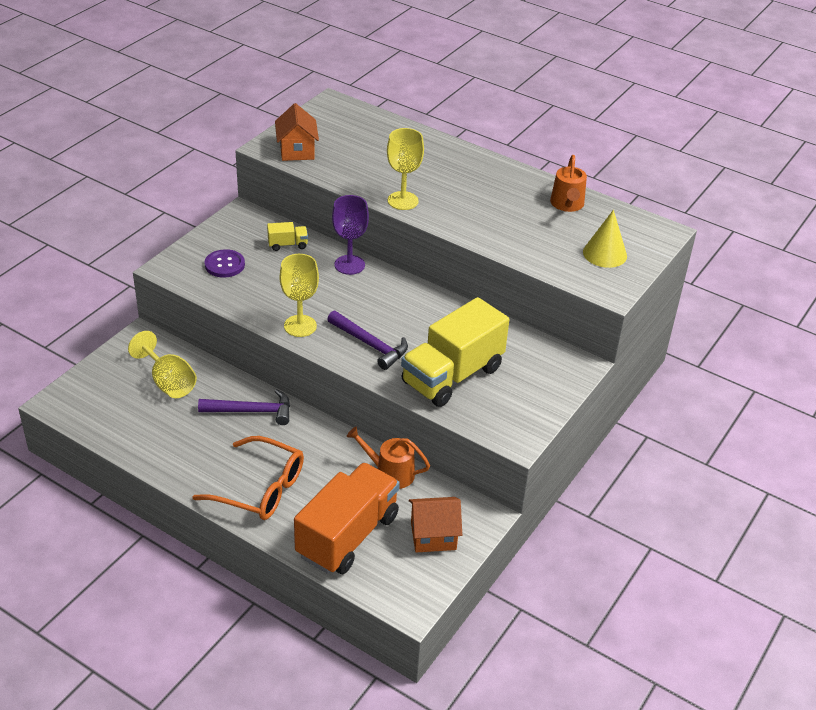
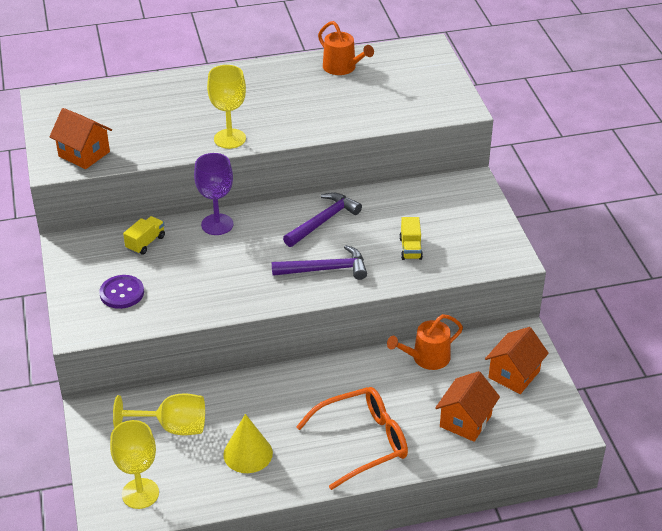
camera: 45 degrees left, 0 degrees up
(252, 411) = (269, 396): purple hammer -> purple hammer (323, 221)
(300, 326) = (255, 294): yellow goblet -> yellow goblet (140, 493)
(347, 535) = (465, 421): orange truck -> orange house
(452, 376) = (410, 248): yellow truck -> yellow truck, size x0.41
(605, 254) = (418, 86): yellow cone -> yellow cone (248, 453)

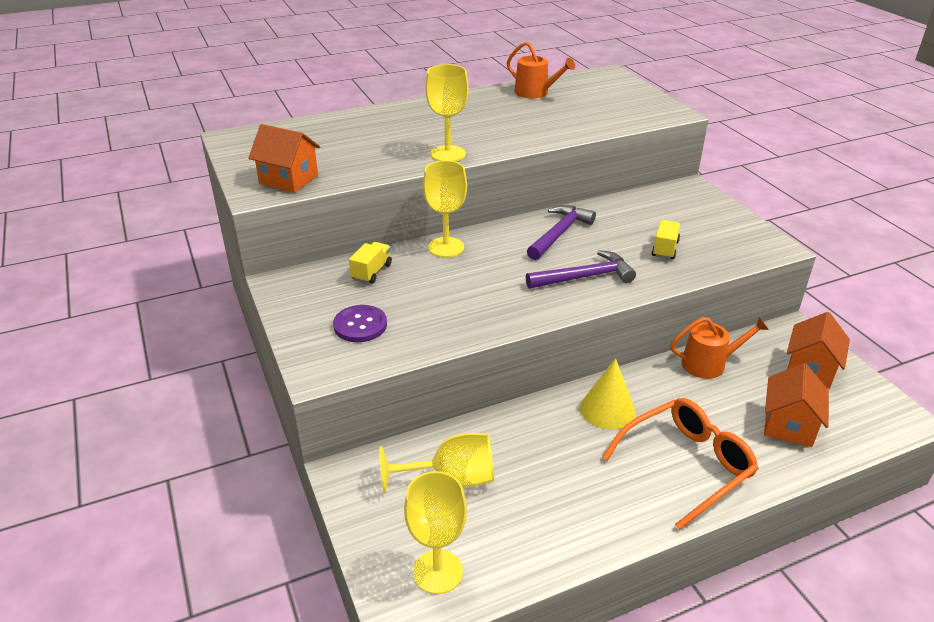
camera: 10 degrees left, 5 degrees down
(217, 224) = (446, 247): purple goblet -> yellow goblet
(248, 453) = (556, 498): yellow cone -> yellow cone (607, 409)
(410, 248) = (665, 249): yellow truck -> yellow truck turned 150 degrees counterclockwise
(427, 358) = (709, 364): orange watering can -> orange watering can turned 150 degrees counterclockwise

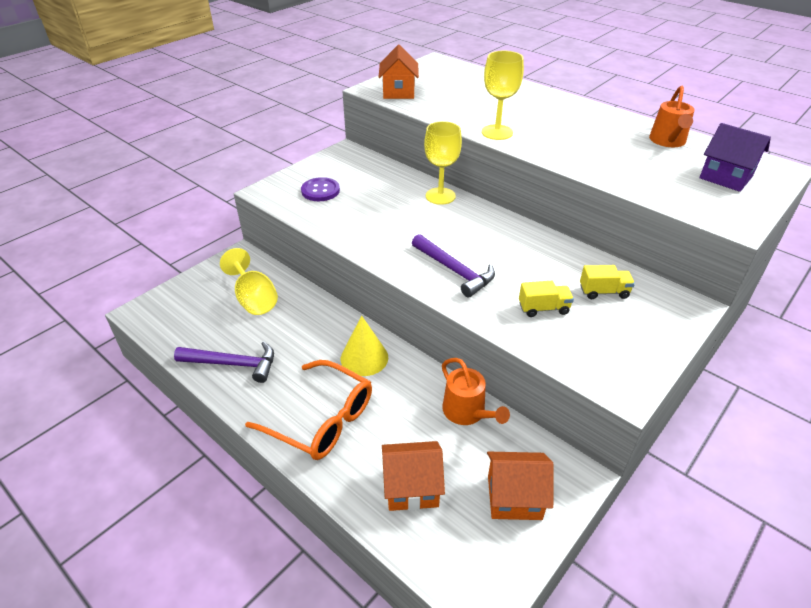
camera: 65 degrees right, 5 degrees up
(371, 272) = (383, 177): yellow truck -> yellow truck (603, 292)
(437, 572) = (174, 316): yellow goblet -> none
(559, 233) = (511, 242): purple hammer -> purple hammer (233, 364)
(608, 94) = (725, 177): none -> purple house

